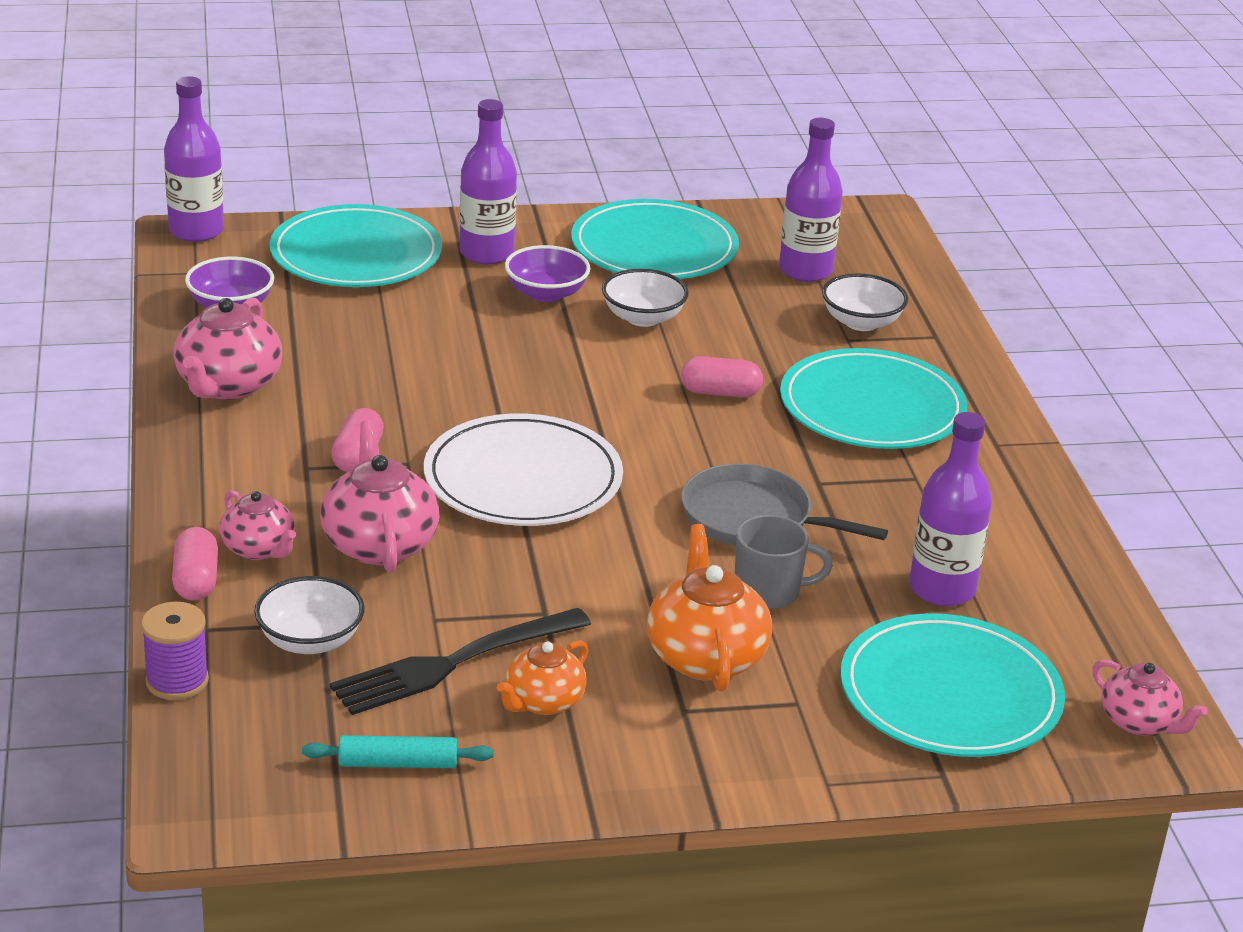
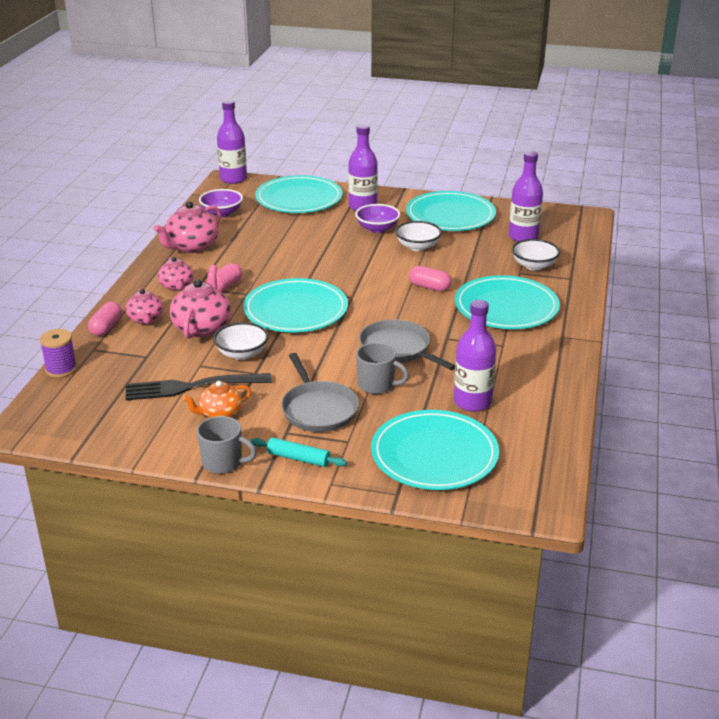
camera: 25 degrees right, 0 degrees up
(310, 640) = (134, 363): white bowl -> white bowl (242, 354)
(398, 763) = (128, 426): turquoise rolling pin -> turquoise rolling pin (298, 458)
(523, 478) = (295, 310): white plate -> turquoise plate
(621, 790) = (223, 463): none -> grey mug
(705, 656) = (318, 409): orange teapot -> grey pan
(1139, 722) = (532, 492): pink teapot -> pink teapot (177, 286)

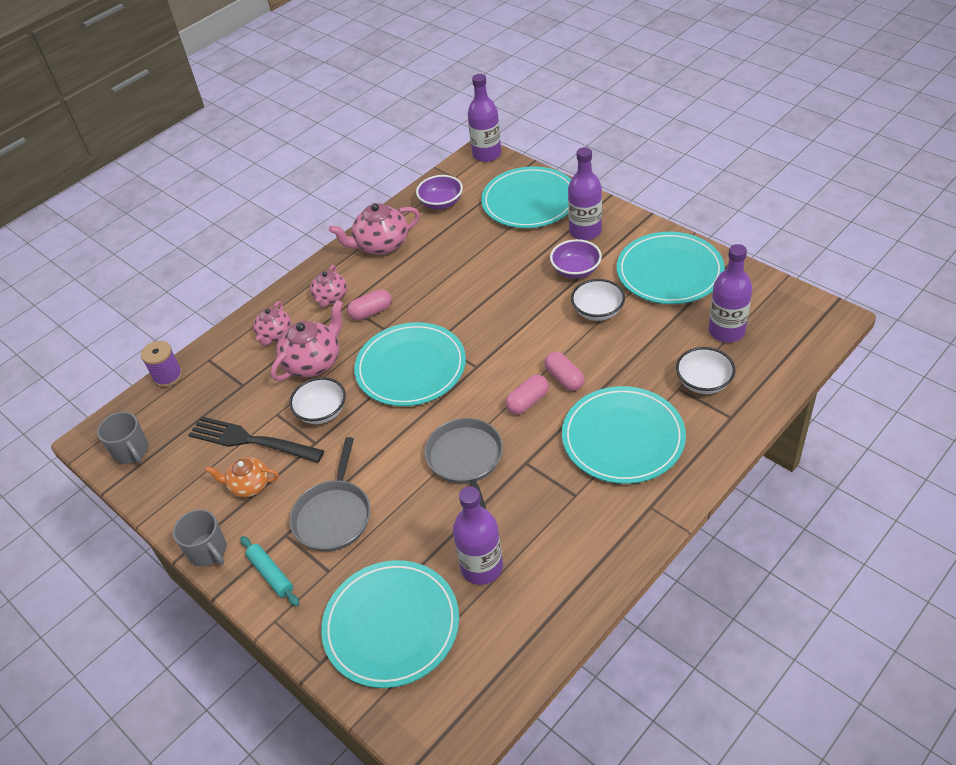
camera: 35 degrees right, 15 degrees up
(106, 327) = (237, 334): pink capsule -> pink capsule (527, 402)
(377, 385) = (409, 504): grey mug -> grey mug (132, 451)

